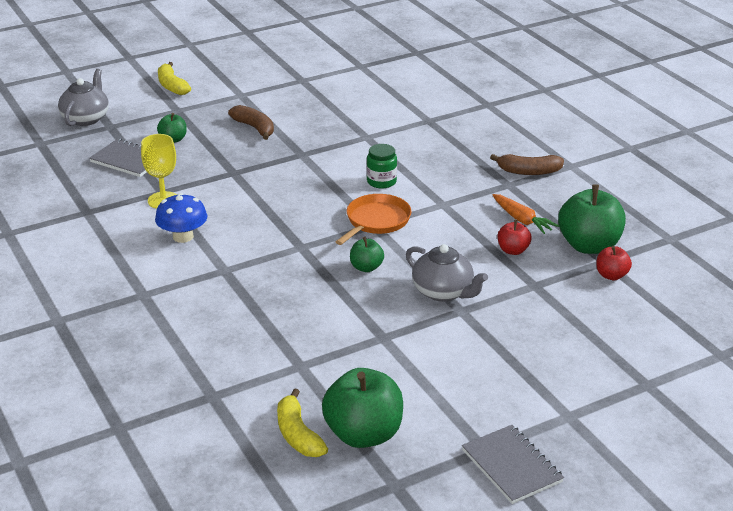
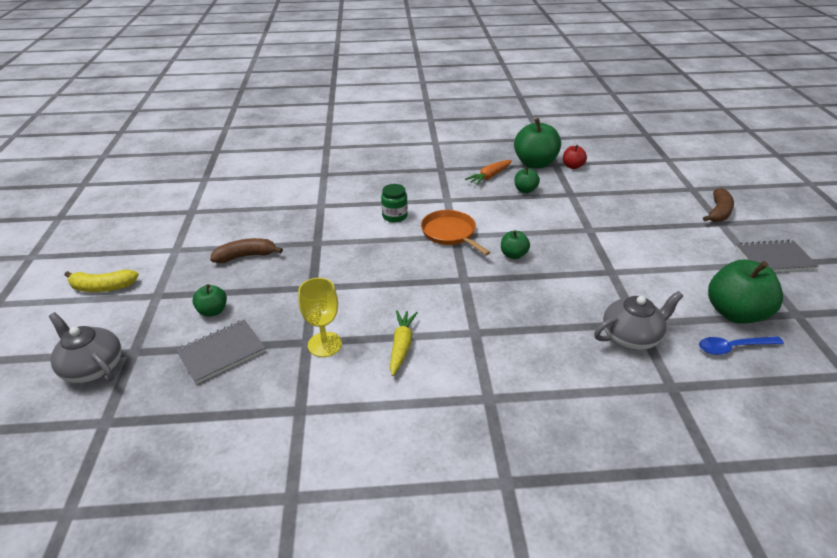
camera: 65 degrees left, 5 degrees up
(183, 236) = (401, 346): blue mushroom -> yellow carrot
(298, 434) = (733, 347): yellow banana -> blue spoon
(443, 292) = (563, 230): grey teapot -> grey teapot (631, 337)
(513, 250) = (525, 190): red apple -> green apple
(522, 220) = (489, 176): orange carrot -> orange carrot turned 150 degrees clockwise
(528, 171) = (430, 158): brown banana -> brown banana (718, 212)

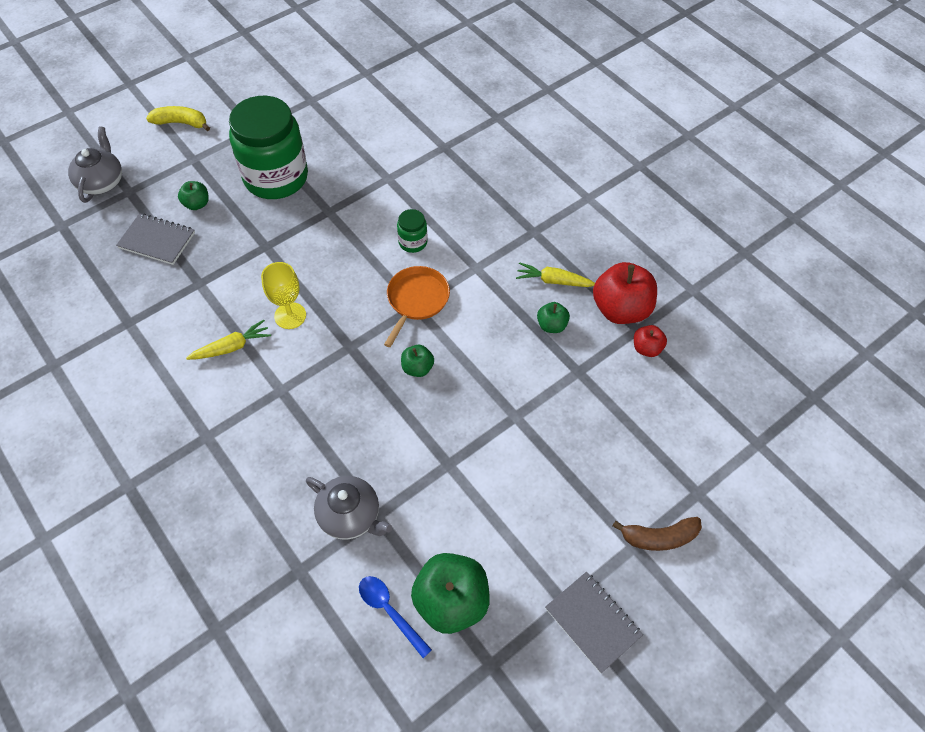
camera: 55 degrees right, 20 degrees up
(103, 287) = (181, 123): yellow banana -> yellow banana turned 135 degrees clockwise
(246, 256) = (276, 177): brown banana -> green jar
(324, 344) = (203, 296): yellow goblet -> yellow goblet (290, 316)
(489, 176) = (554, 281): orange carrot -> yellow carrot
(535, 163) = (620, 309): green apple -> red apple

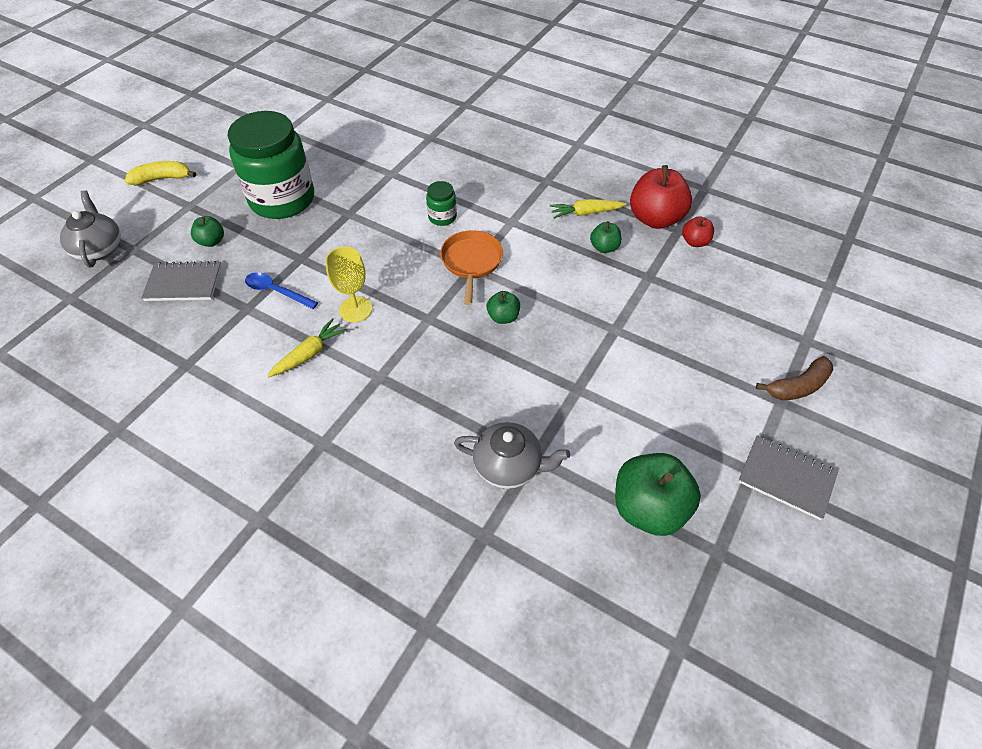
camera: 20 degrees left, 5 degrees down
(390, 611) = (595, 540): blue spoon -> blue spoon (276, 291)

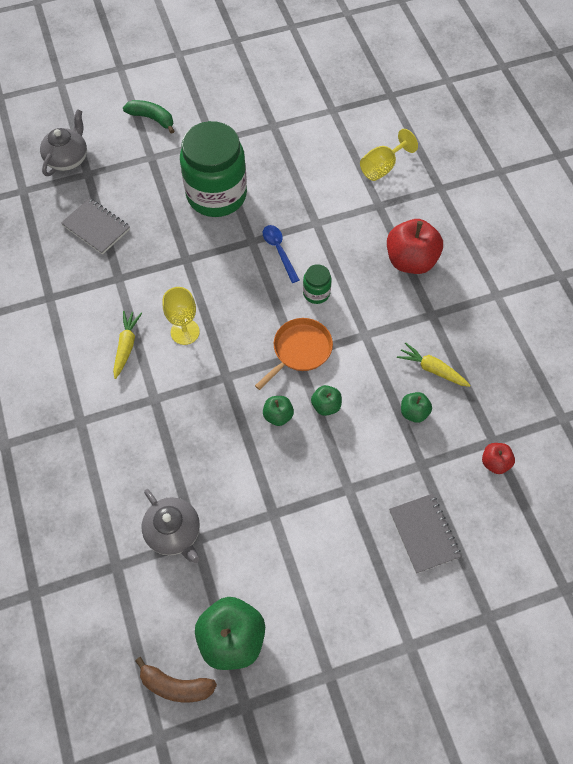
camera: 40 degrees right, 10 degrees up
(162, 179) = (152, 119): yellow banana -> green banana
(211, 241) = (140, 202): green apple -> green apple (326, 406)
(276, 291) = (147, 278): blue spoon -> blue spoon (279, 251)
(309, 354) = (126, 346): yellow carrot -> yellow carrot turned 75 degrees counterclockwise
(407, 114) = (382, 167): none -> yellow goblet
(655, 219) = (485, 416): red apple -> red apple (410, 260)
(786, 478) = (347, 701): grey notebook -> grey notebook (424, 533)
(797, 386) = (436, 646): brown banana -> brown banana (176, 685)

